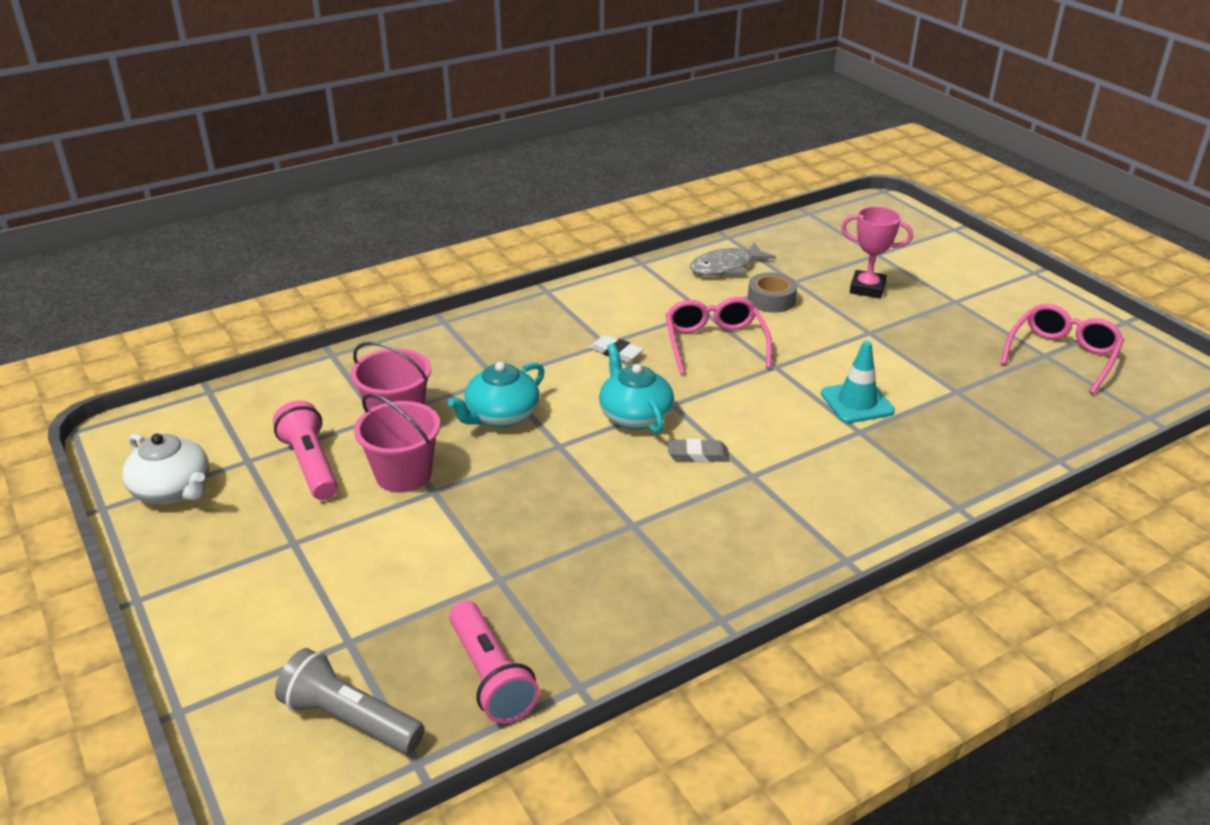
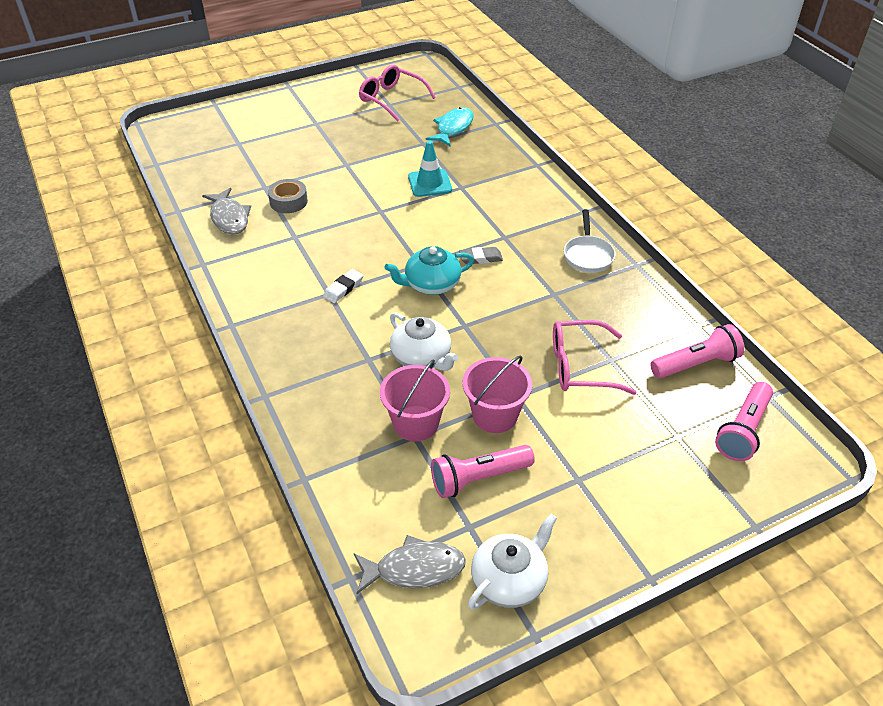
camera: 85 degrees left, 10 degrees up
(207, 427) = (414, 569): none -> grey fish
(350, 719) = (743, 430): grey flashlight -> pink flashlight
(501, 415) = (422, 357): turquoise teapot -> white teapot
(698, 454) = (480, 258): grey eraser -> grey eraser turned 75 degrees clockwise
(714, 343) = (343, 236): pink glasses -> pink glasses (580, 366)
(731, 562) = (588, 255): none -> white pan
(867, 288) = (287, 156): pink trophy -> none
(1016, 417) = (453, 128): none -> turquoise fish

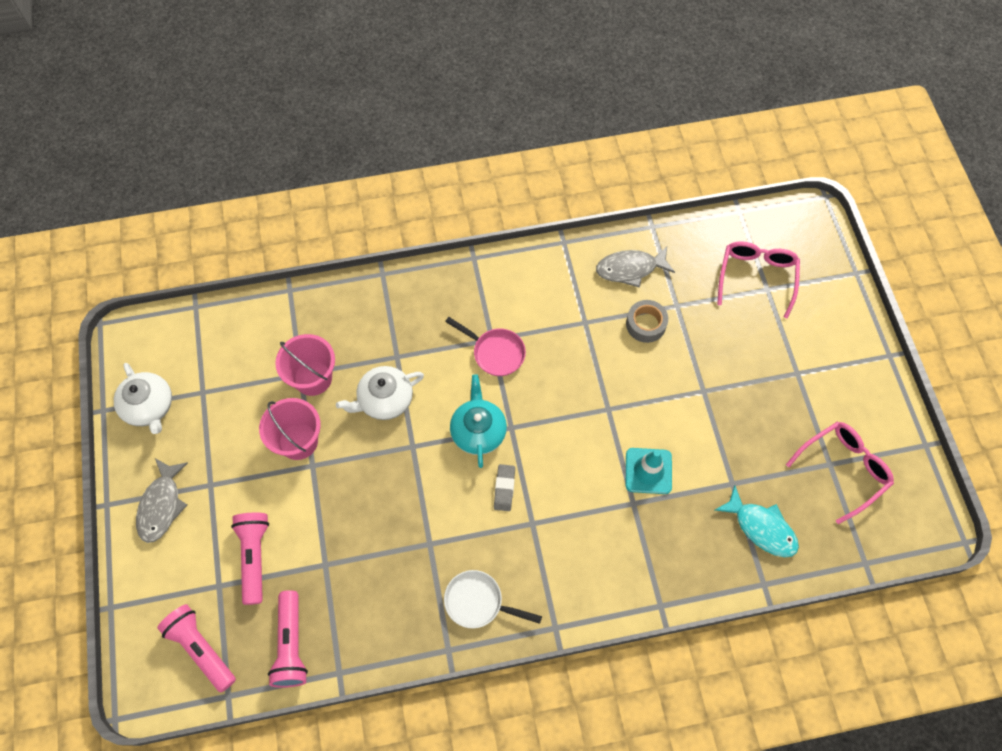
camera: 105 degrees right, 20 degrees up
(343, 288) = (495, 352): white eraser -> pink pan
(414, 569) = (185, 347): grey fish -> grey fish (162, 505)
(478, 478) = (242, 410): pink flashlight -> pink flashlight (255, 557)
(580, 366) = (326, 533): pink glasses -> pink glasses (756, 277)

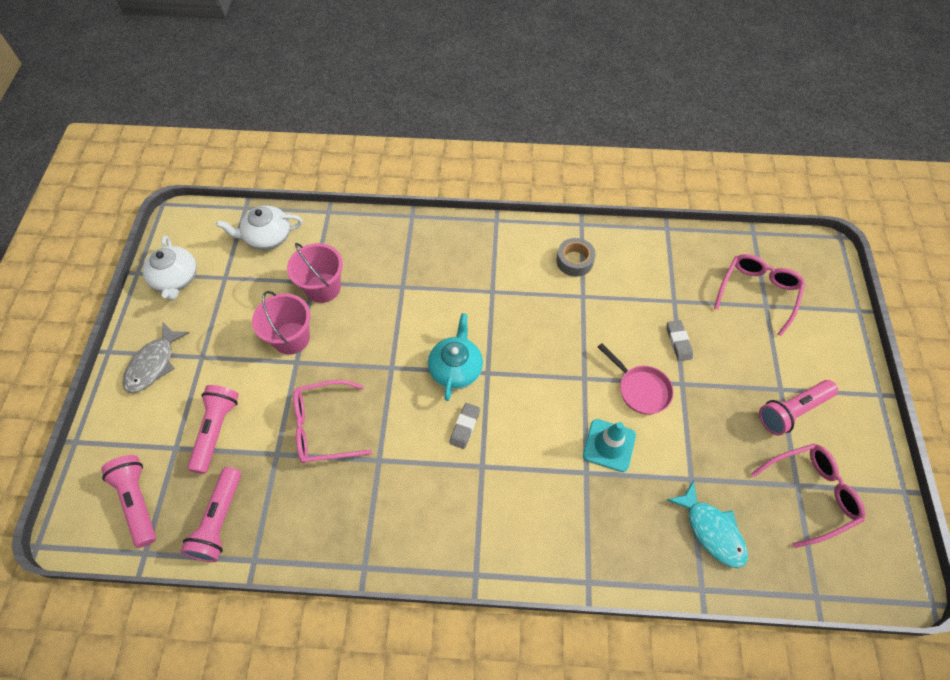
camera: 15 degrees right, 5 degrees down
(363, 525) = (323, 427): none -> pink glasses
(384, 400) = (379, 321): white teapot -> white teapot (267, 237)
(478, 602) = (407, 528): white pan -> none
(495, 352) = (492, 303): pink pan -> pink pan (640, 389)
(630, 269) = (637, 260): grey fish -> none
(645, 324) = (640, 311): grey tape -> grey tape (574, 261)
(690, 348) = (678, 342): none -> grey eraser
(811, 392) = (792, 411): none -> pink flashlight

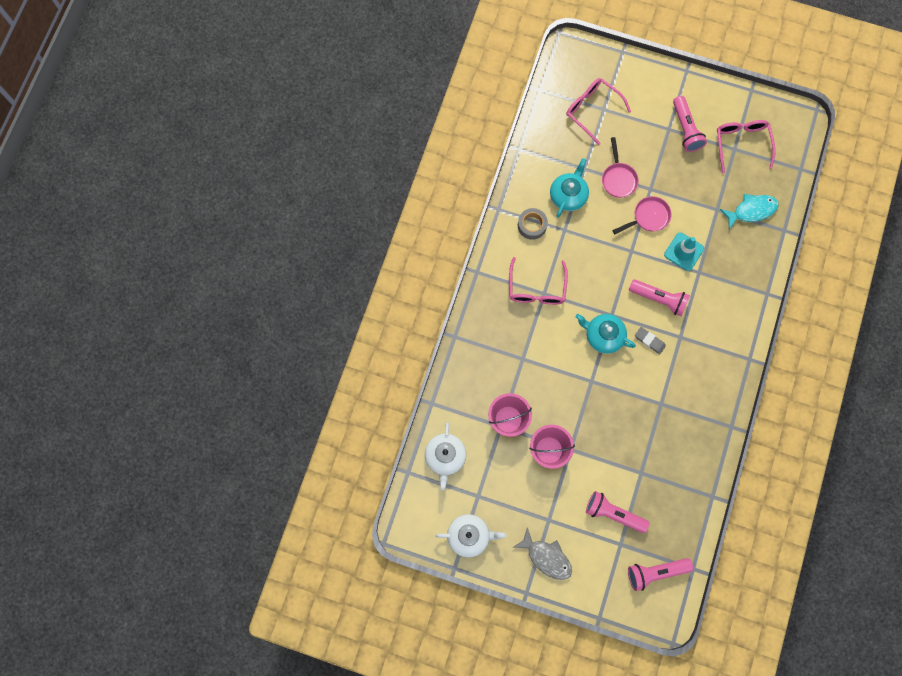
camera: 75 degrees left, 15 degrees up
(219, 520) = (681, 517): pink flashlight -> pink flashlight (659, 299)
(323, 427) = (628, 437): pink glasses -> pink glasses (536, 289)
(630, 291) = (568, 195): none -> turquoise teapot
(678, 342) = (618, 179): grey eraser -> pink pan

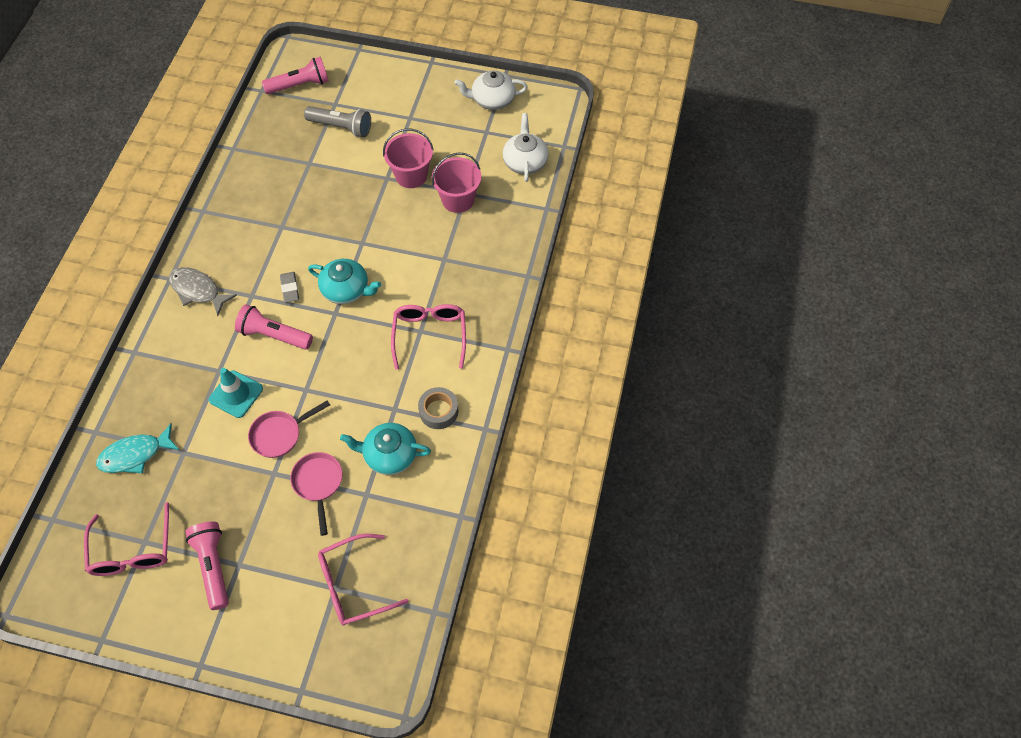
camera: 175 degrees right, 15 degrees down
(546, 557) = (411, 89): grey fish -> grey fish (198, 291)
(568, 195) = (389, 455): turquoise teapot -> turquoise teapot turned 75 degrees clockwise
(592, 110) = (353, 585): pink glasses -> pink glasses turned 120 degrees clockwise
(613, 513) = (341, 127): pink flashlight -> grey flashlight
(649, 341) = (290, 288): grey eraser -> grey eraser turned 45 degrees clockwise

